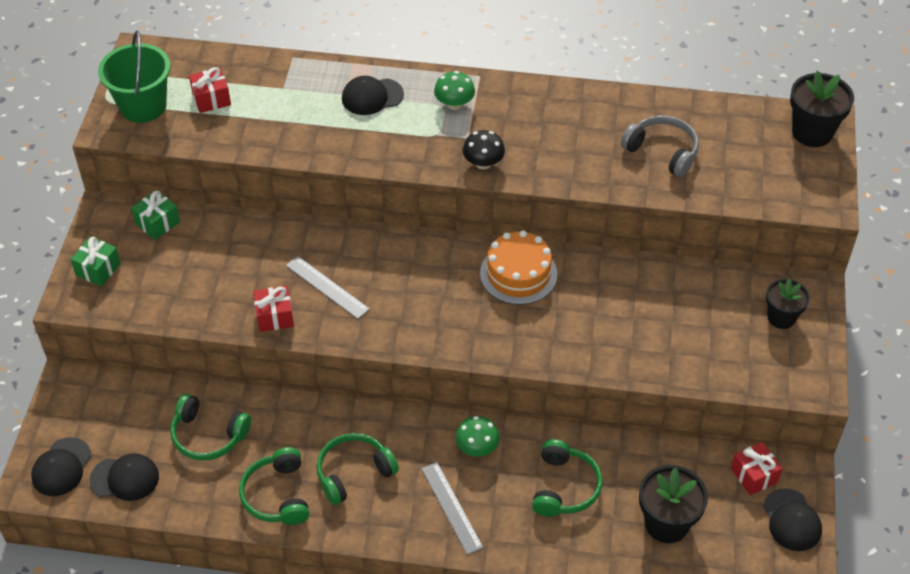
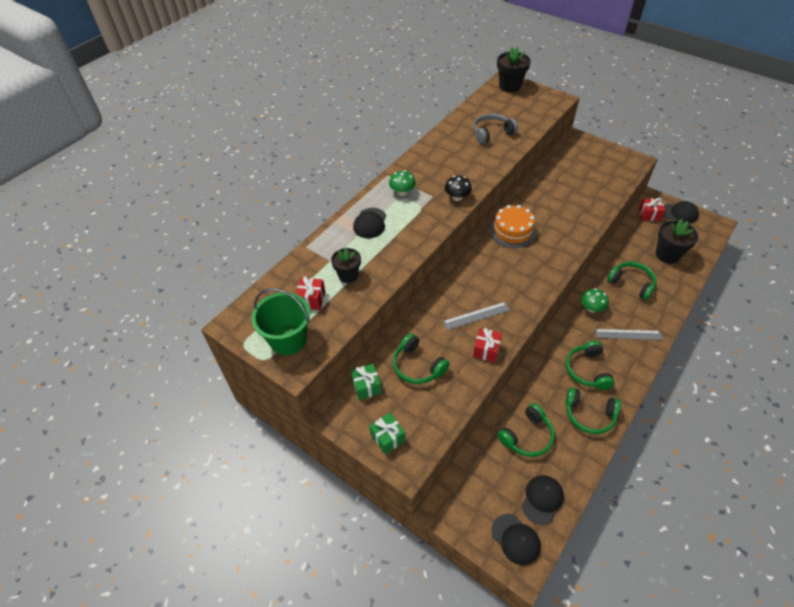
camera: 60 degrees left, 0 degrees up
(212, 258) = (417, 366): none -> green headphones
(781, 317) = (590, 154): black flower pot -> black flower pot (348, 275)

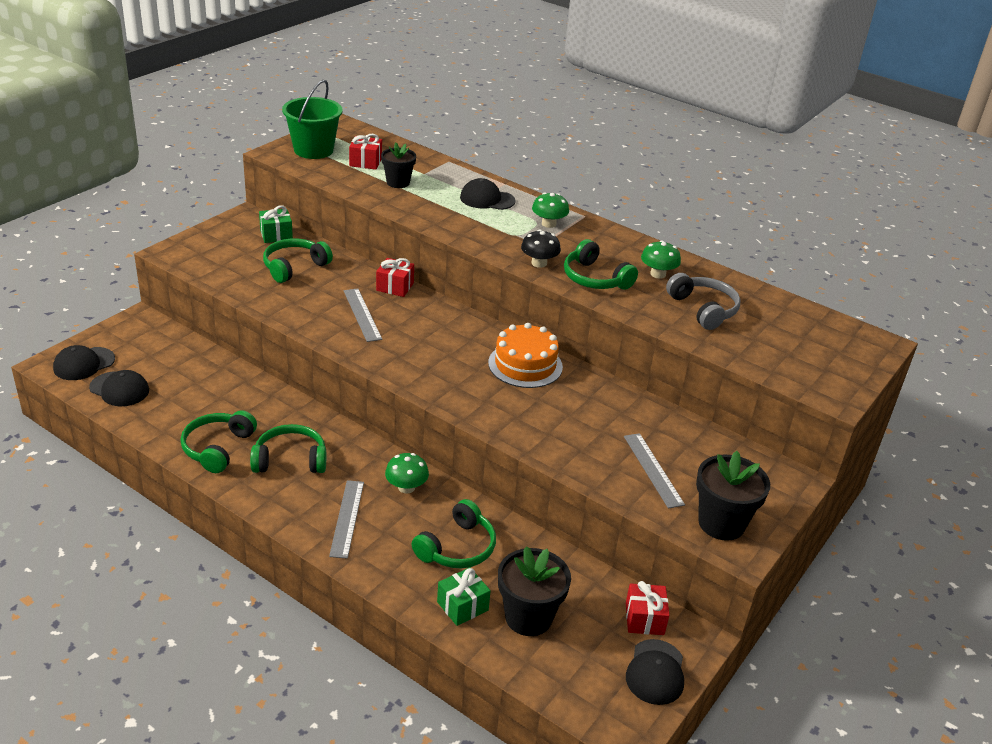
camera: 85 degrees right, 15 degrees down
(387, 437) = (208, 243): green gift -> green gift (462, 606)
(457, 147) = (658, 274): none -> green mushroom
(486, 350) = (305, 316): red gift -> red gift (395, 287)
(510, 86) = (859, 345): black flower pot -> black flower pot (721, 523)
(527, 436) = (205, 389): green headphones -> green headphones (595, 278)
(590, 184) = (653, 469): none -> grey ruler

